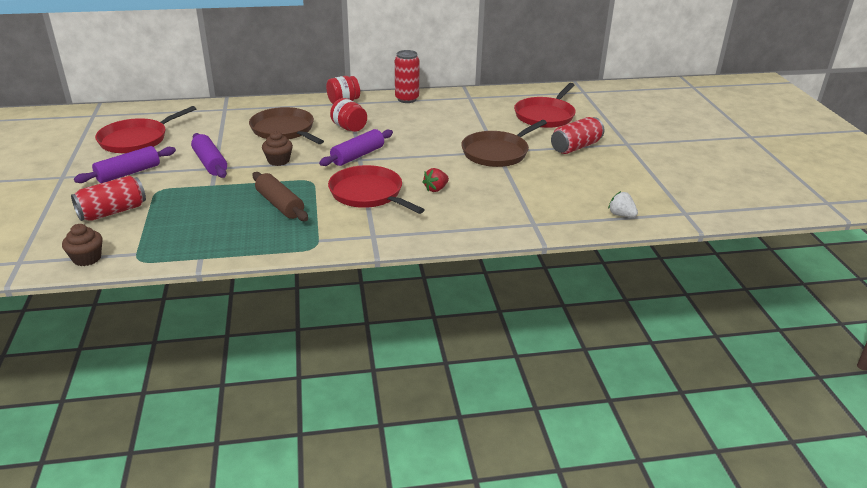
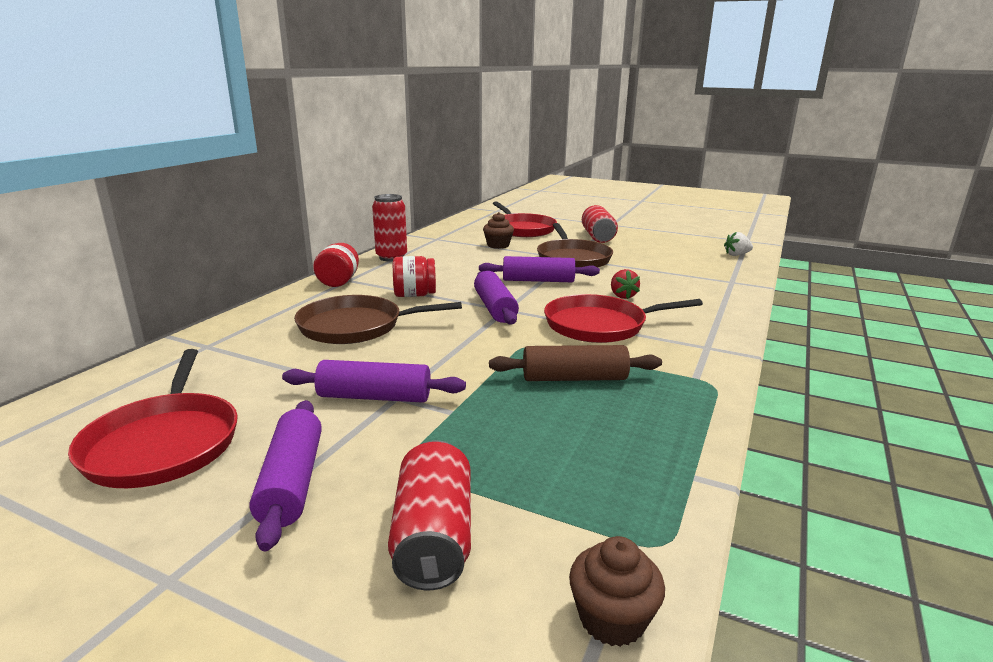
camera: 55 degrees left, 10 degrees down
(278, 161) = (442, 350): brown cupcake -> brown cupcake (498, 245)
(428, 154) = (538, 280): none -> purple rolling pin

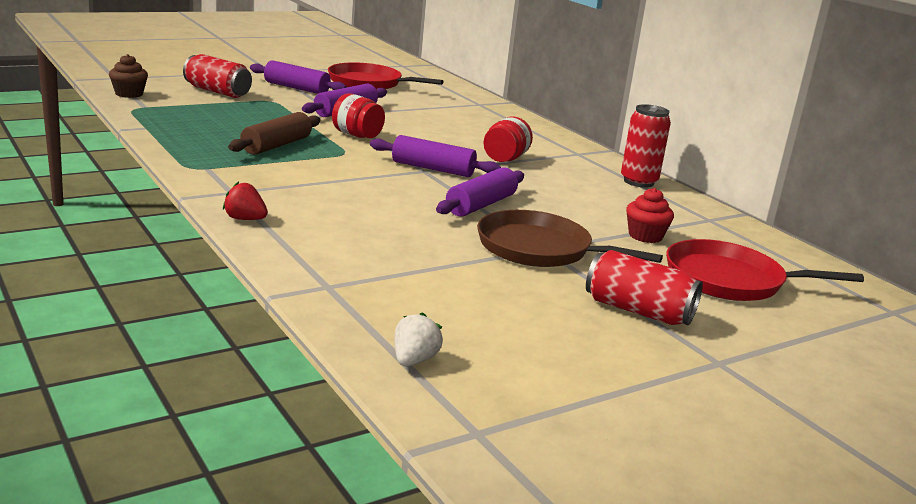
camera: 120 degrees right, 0 degrees up
(339, 281) = (576, 150): red jar -> red jar (357, 135)
(356, 326) = (459, 131): brown pan -> none
(498, 245) = (645, 236): brown cupcake -> red cupcake
(600, 325) = (336, 182): red pan -> none
(622, 296) = (382, 216): red strawberry -> red strawberry (245, 219)

